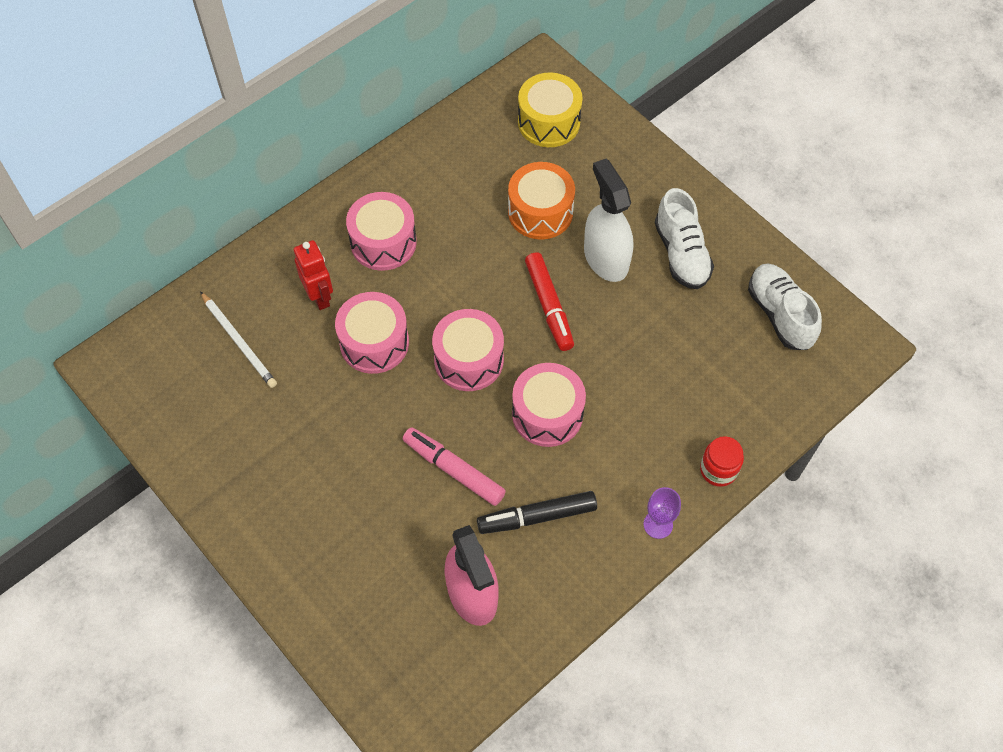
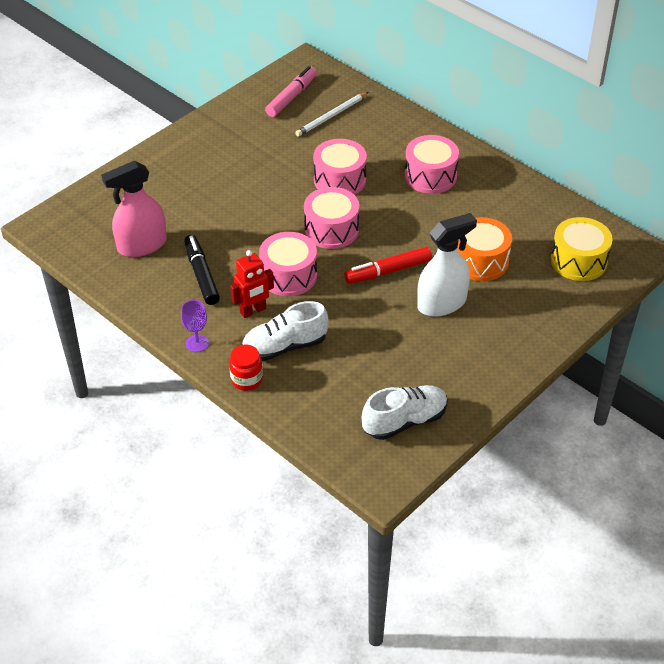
camera: 85 degrees right, 15 degrees down
(320, 297) = (375, 149): red robot -> red robot (253, 311)
(453, 470) = (238, 229): pink marker -> pink marker (291, 97)
(681, 253) = (457, 352): white shoe -> white shoe (284, 346)

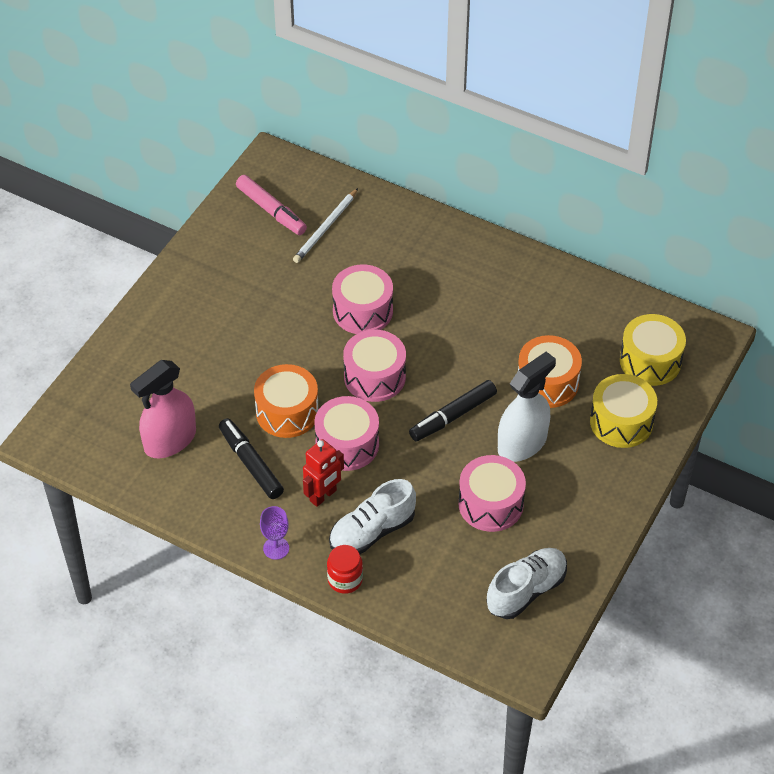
camera: 15 degrees left, 5 degrees up
(247, 242) = (287, 412): none -> orange drum
(291, 97) = (271, 211): pink marker -> pink marker turned 120 degrees clockwise
(388, 271) = (452, 416): red marker -> black marker
(430, 176) = (461, 286): pink drum -> pink drum (490, 504)
(537, 303) = (621, 422): none -> yellow drum

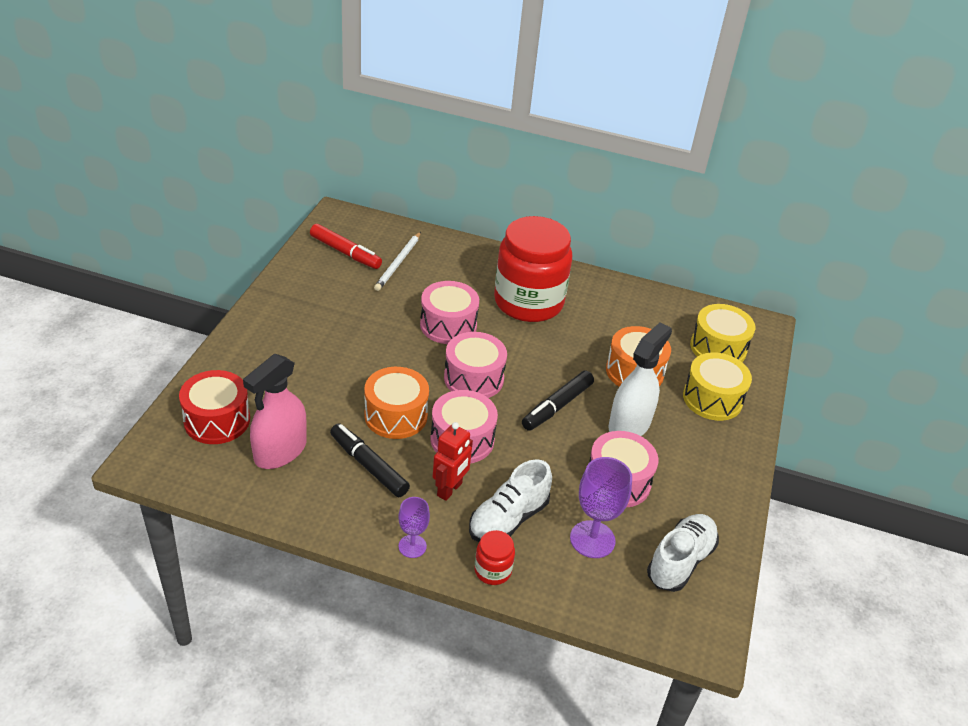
camera: 15 degrees left, 10 degrees down
(115, 402) = (217, 420): none -> red drum
(271, 211) = (345, 252): pink marker -> red marker
(447, 560) = (592, 539): none -> purple goblet
(456, 288) = (528, 302): none -> red jar

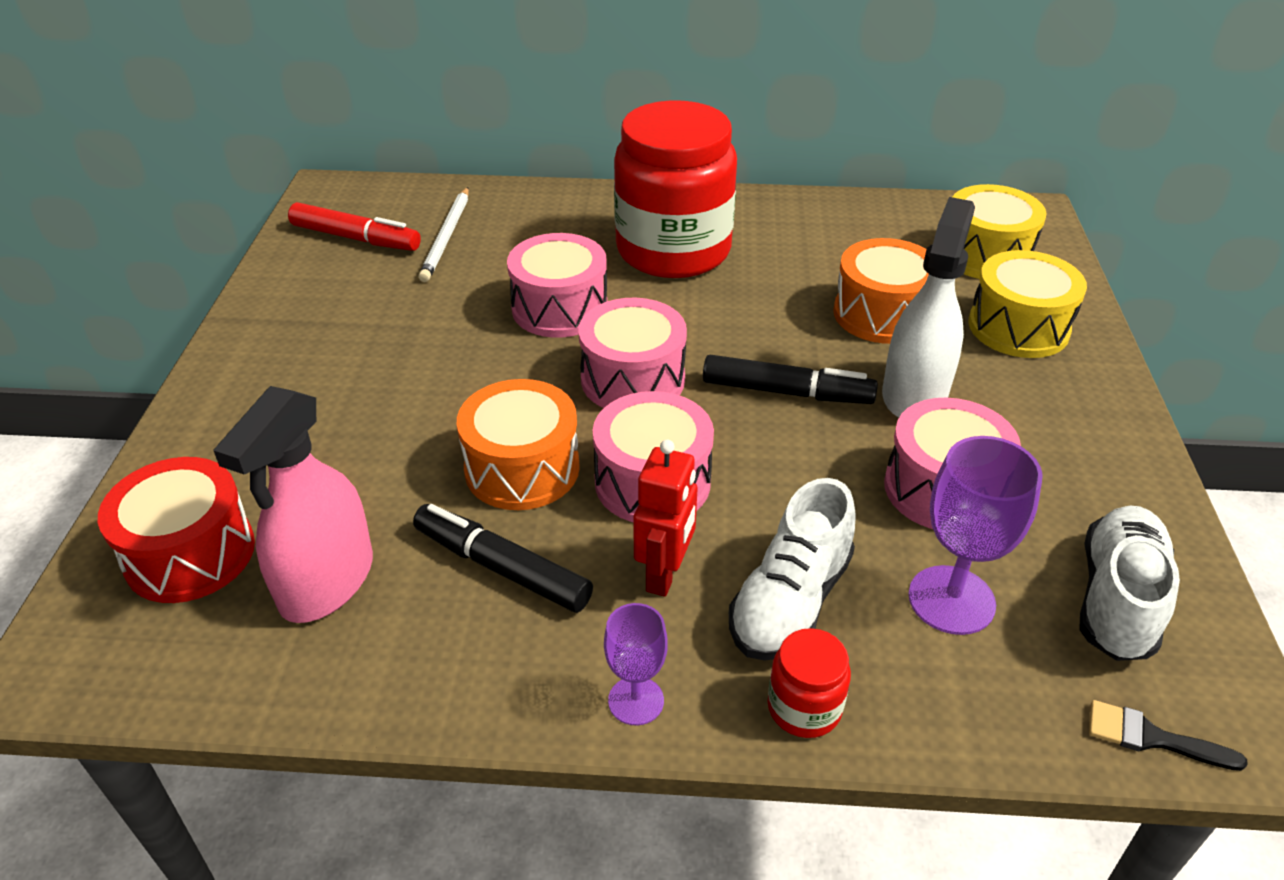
camera: 10 degrees left, 0 degrees up
(557, 406) = (787, 392): black marker -> black marker turned 105 degrees counterclockwise
(658, 629) = (1151, 738): none -> black brush

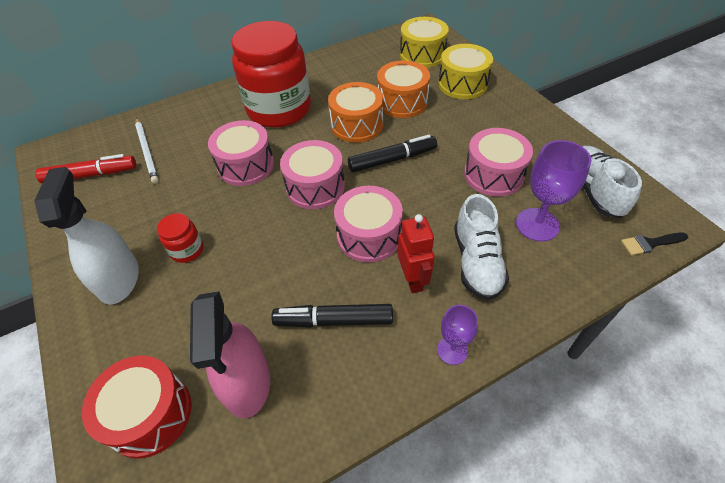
camera: 30 degrees left, 10 degrees up
(522, 468) = (299, 262): orange drum -> orange drum (357, 125)
(804, 708) = (522, 309): red jar -> red jar (187, 250)
(914, 394) = (446, 135): white spray bottle -> white spray bottle (119, 279)

